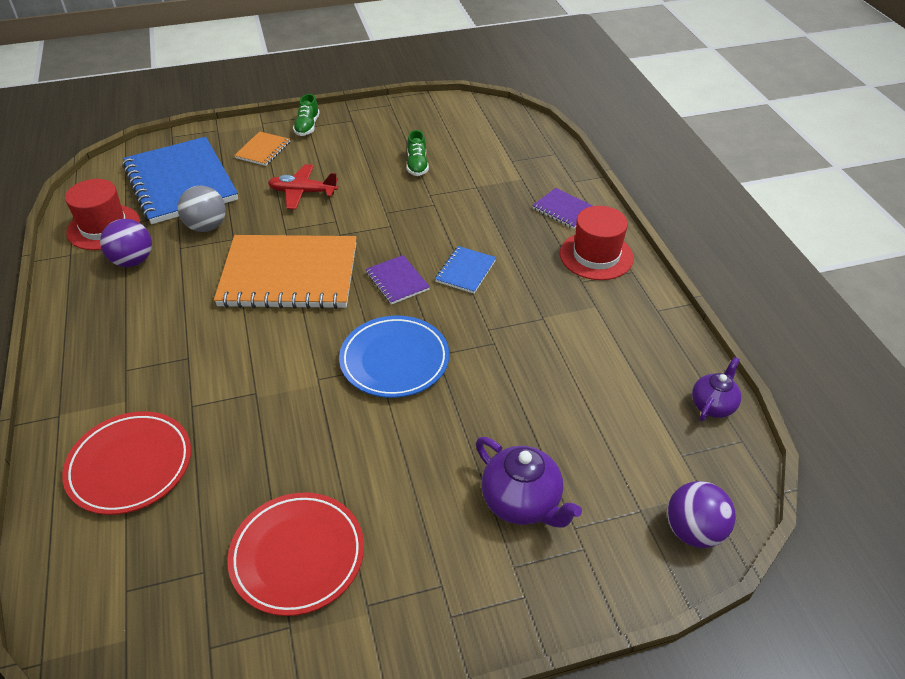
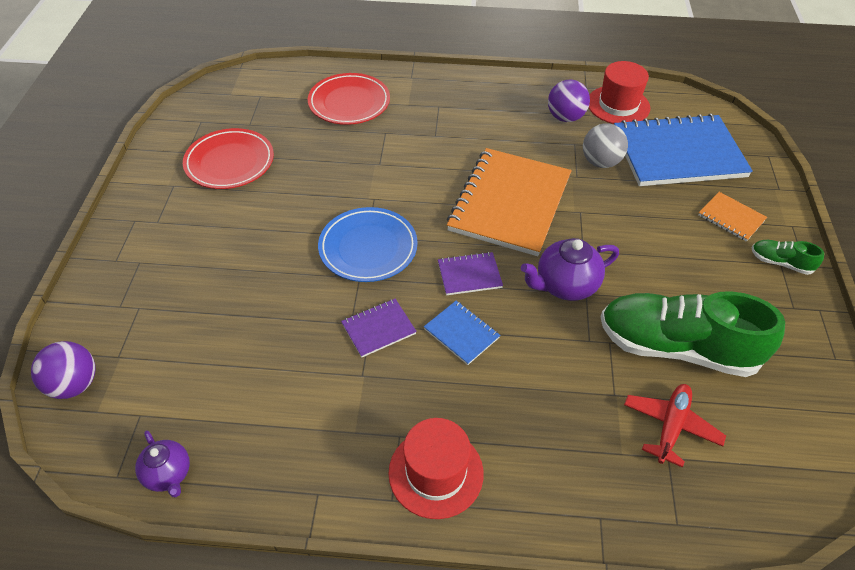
camera: 110 degrees right, 5 degrees up
(303, 192) = (640, 235): red plane -> red plane (670, 426)
(417, 165) = (676, 347): green shoe -> green shoe, size x2.33
(522, 503) = (181, 284): purple teapot -> purple teapot (565, 285)
(564, 210) = (538, 476): purple notebook -> purple notebook (378, 329)

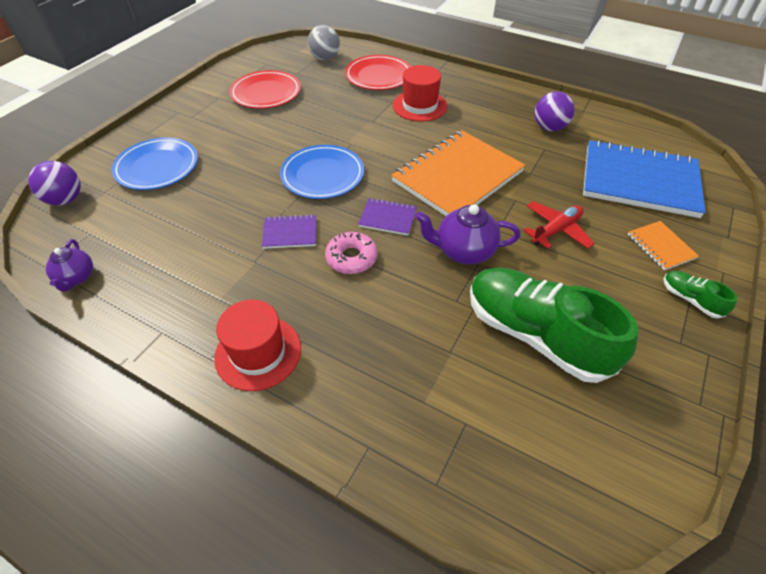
camera: 25 degrees right, 0 degrees up
(163, 302) = (157, 167): none -> blue plate
(461, 333) = (351, 258): blue notebook -> pink donut
(600, 162) = (559, 168): grey ball -> grey ball (325, 58)
(618, 105) = (604, 130): red hat -> red hat (420, 106)
(670, 426) = (486, 398): red plane -> red plane (556, 230)

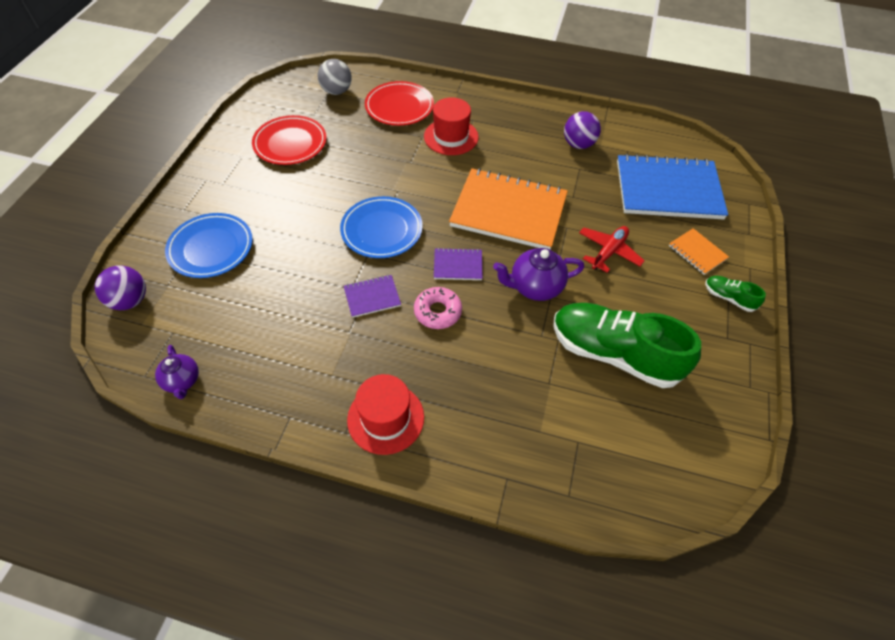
camera: 15 degrees left, 5 degrees up
(457, 177) = (508, 211): orange notebook -> orange notebook turned 75 degrees clockwise

